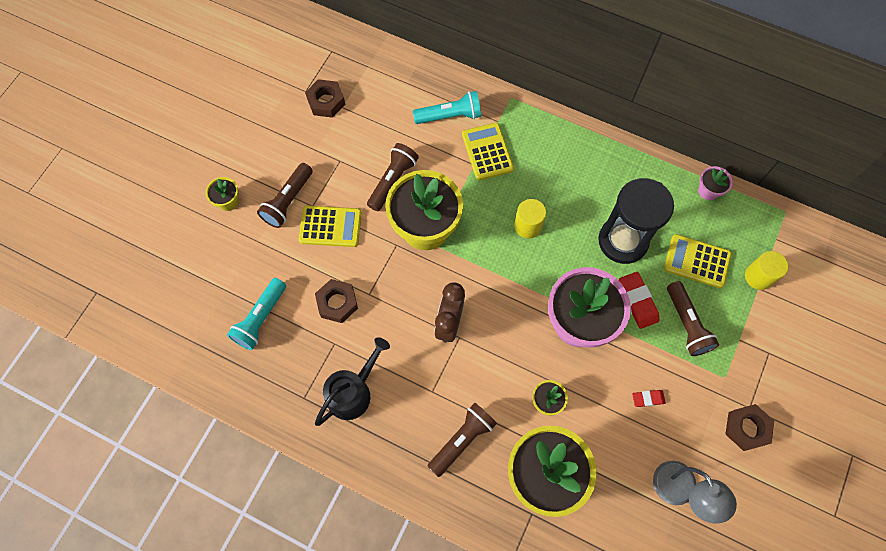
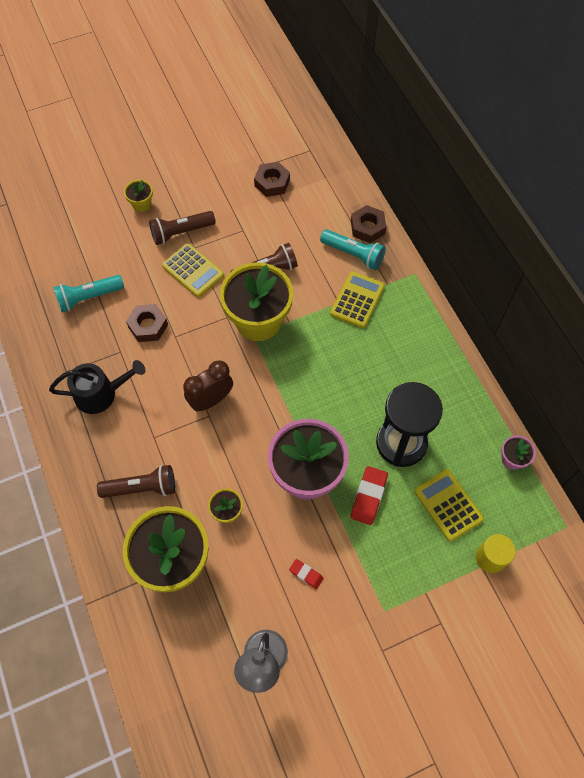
camera: 40 degrees right, 5 degrees down
(528, 226) = (336, 376): yellow cylinder -> none
(686, 324) = (392, 545): brown flashlight -> none
(746, 428) = (364, 664): brown nut -> brown nut (367, 227)

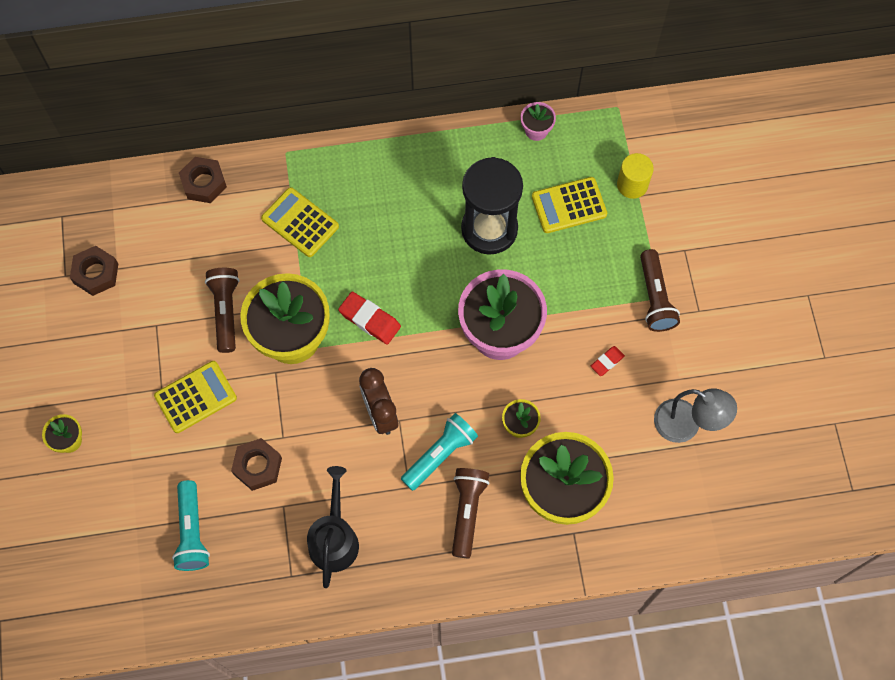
camera: 75 degrees left, 5 degrees up
(181, 232) = (132, 400): brown flashlight -> brown flashlight (655, 298)
(353, 254) = (236, 209): turquoise flashlight -> turquoise flashlight (440, 455)
(368, 496) = (540, 278): red eraser -> red eraser (369, 320)

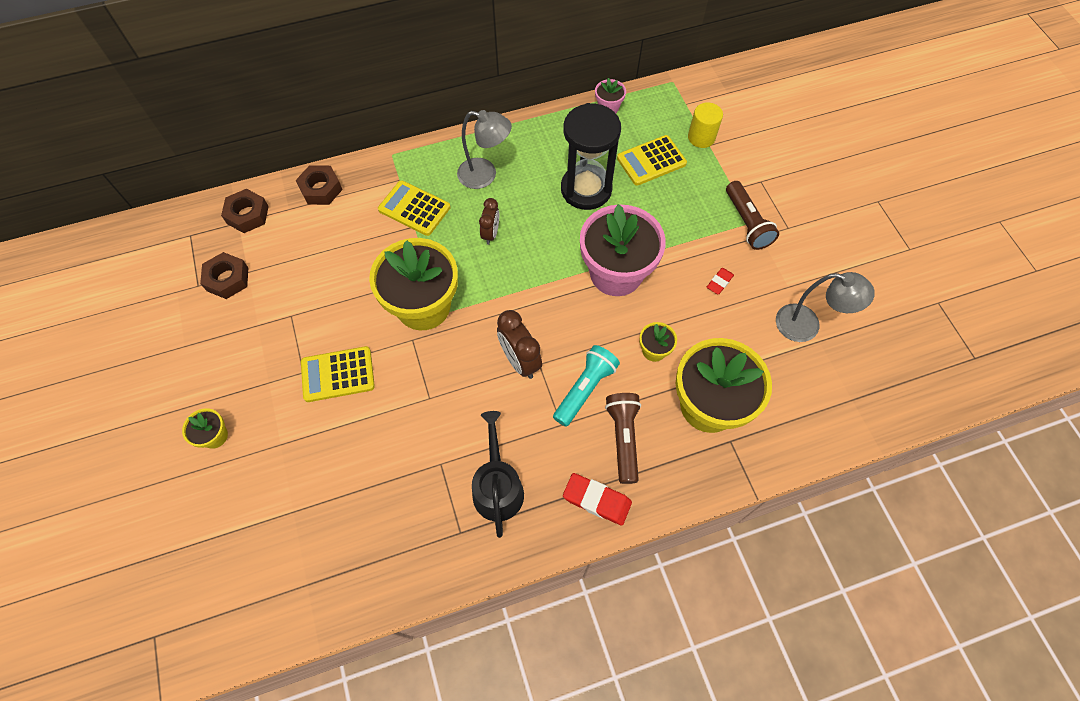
camera: 10 degrees left, 5 degrees down
(192, 532) = (351, 505): turquoise flashlight -> none
(195, 397) = (338, 374): yellow calculator -> yellow calculator turned 150 degrees counterclockwise
(226, 311) = (357, 293): brown flashlight -> none
(257, 466) = (409, 429): brown nut -> brown nut (247, 215)
(369, 320) = (493, 280): red eraser -> red eraser (596, 500)
(376, 266) = (491, 234): none -> brown clock
(383, 194) = (485, 175): none -> grey lamp

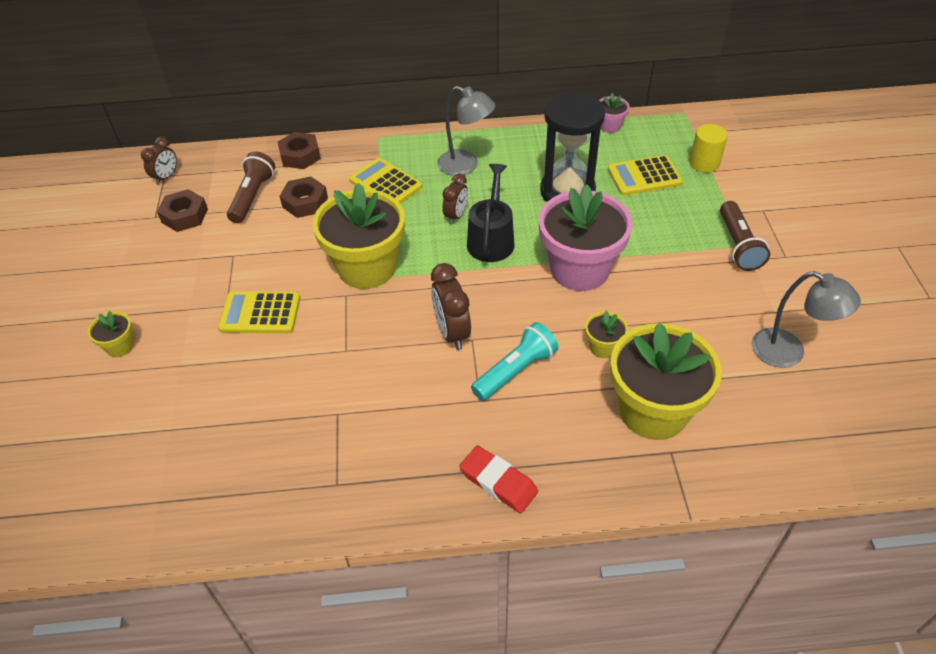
camera: 15 degrees right, 15 degrees down
(193, 237) = (166, 177): none -> brown clock
(247, 215) = (223, 167): brown nut -> brown nut (305, 202)
(497, 487) = (391, 447): black watering can -> black watering can (491, 239)
(623, 438) = (546, 426): brown flashlight -> brown flashlight (252, 196)
(719, 282) = (694, 295): red eraser -> none

